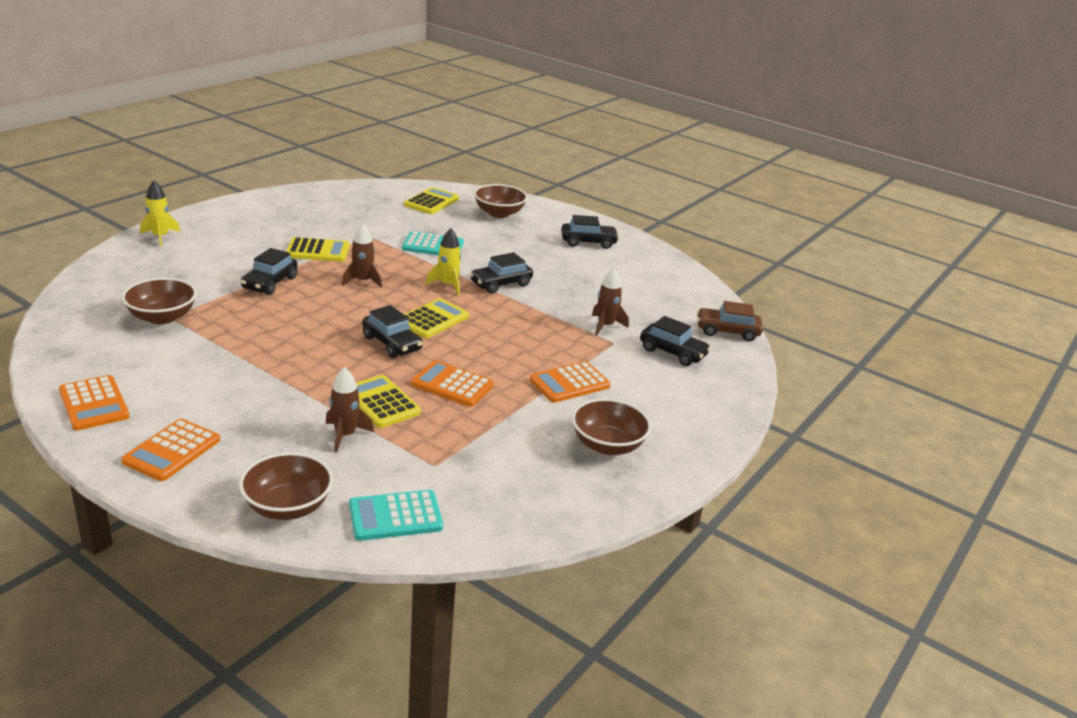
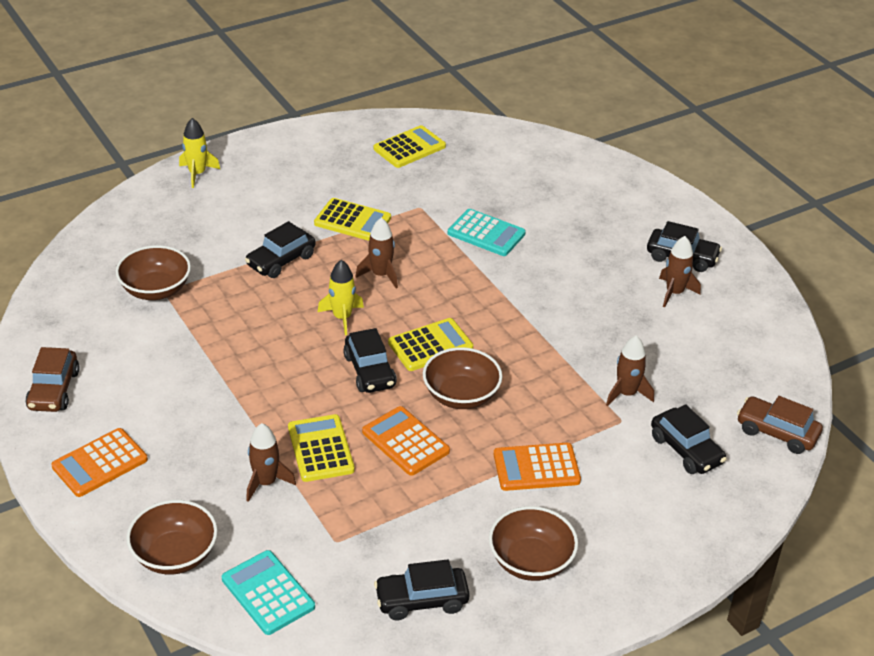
camera: 25 degrees right, 10 degrees up
(94, 404) = (54, 390): orange calculator -> brown car
(395, 516) = (268, 593): turquoise calculator -> turquoise calculator turned 45 degrees clockwise
(431, 202) = (520, 161): yellow calculator -> yellow calculator (409, 148)
(448, 285) = (473, 297): yellow rocket -> yellow rocket (342, 317)
(499, 213) = (594, 192): brown bowl -> brown bowl (461, 396)
(501, 284) = (536, 306): black car -> black car (421, 600)
(597, 262) = (674, 293): none -> brown rocket

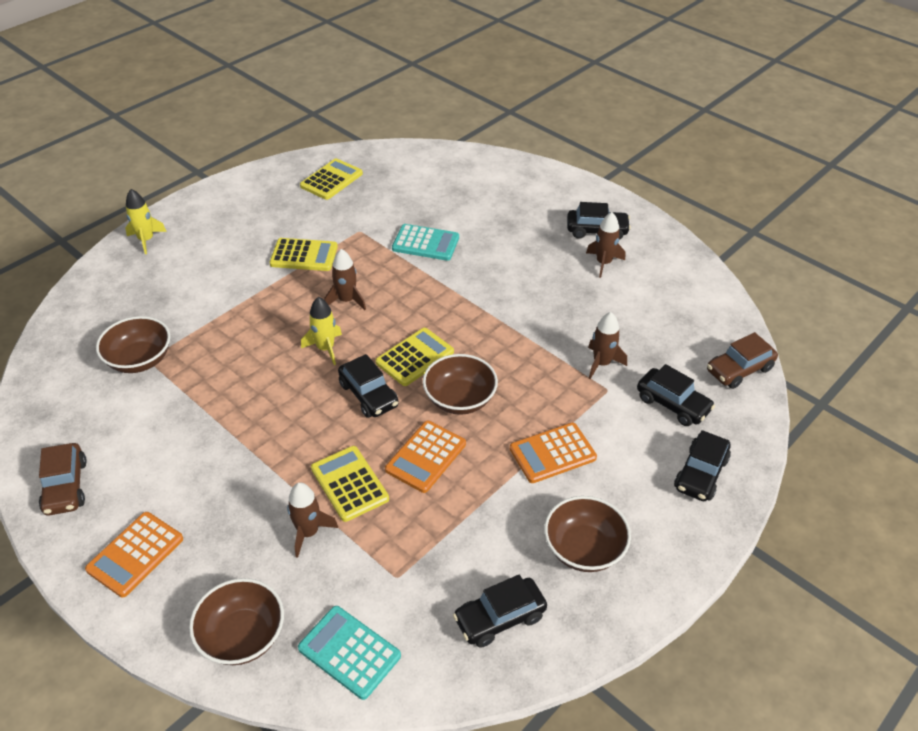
camera: 15 degrees left, 5 degrees up
(281, 261) = (251, 306): black car -> black car (700, 474)
(405, 442) = (426, 457): orange calculator -> orange calculator turned 90 degrees counterclockwise
(777, 432) = (739, 370): brown car -> brown car turned 45 degrees counterclockwise

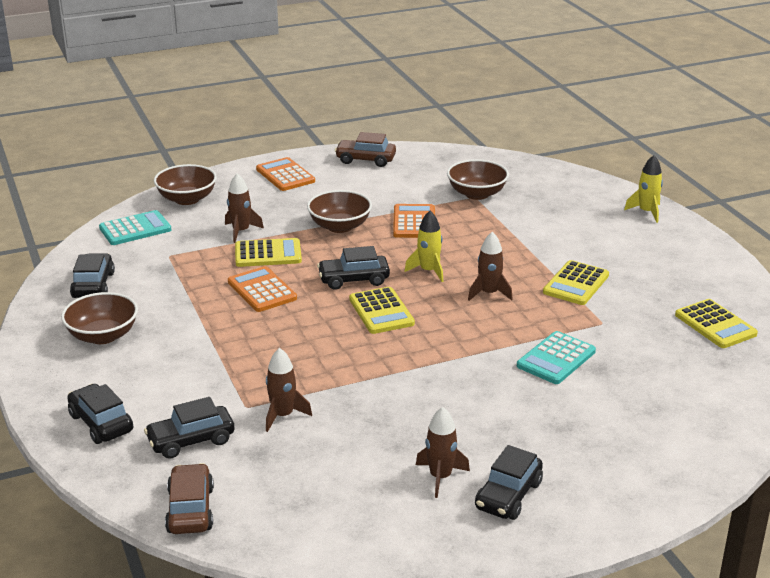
camera: 115 degrees right, 15 degrees down
(460, 399) = (309, 321): brown bowl -> brown bowl (339, 226)
(552, 453) = (205, 350): orange calculator -> orange calculator (414, 222)

